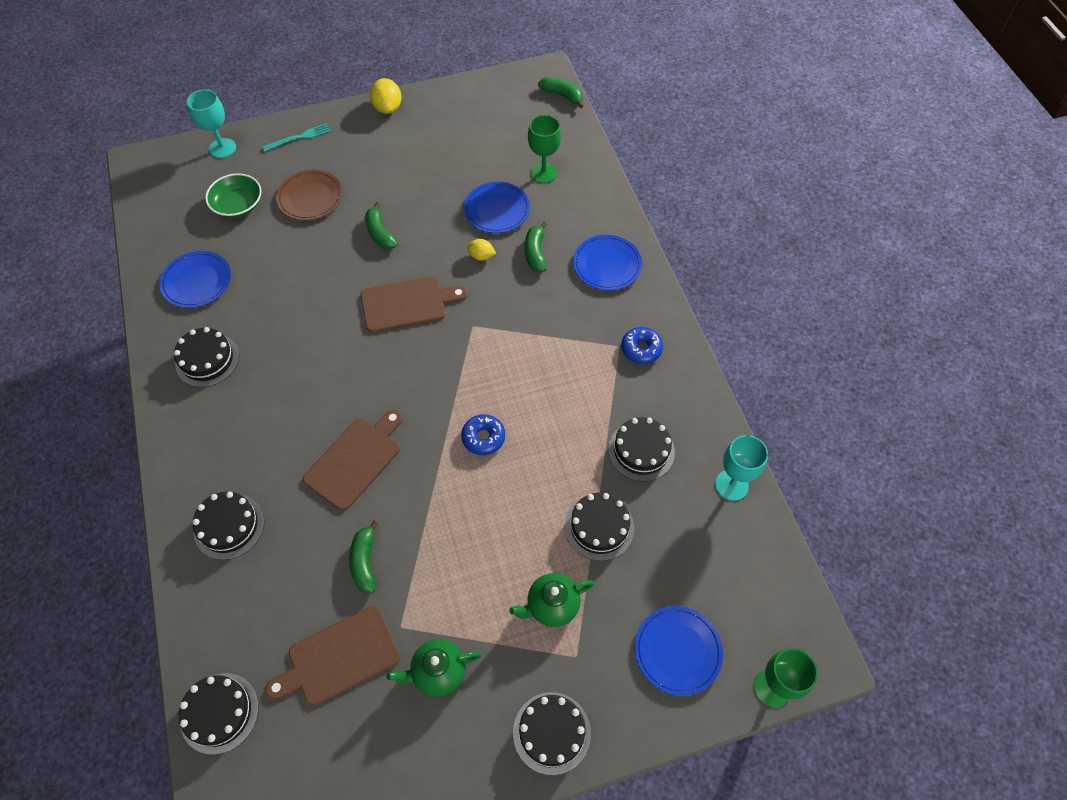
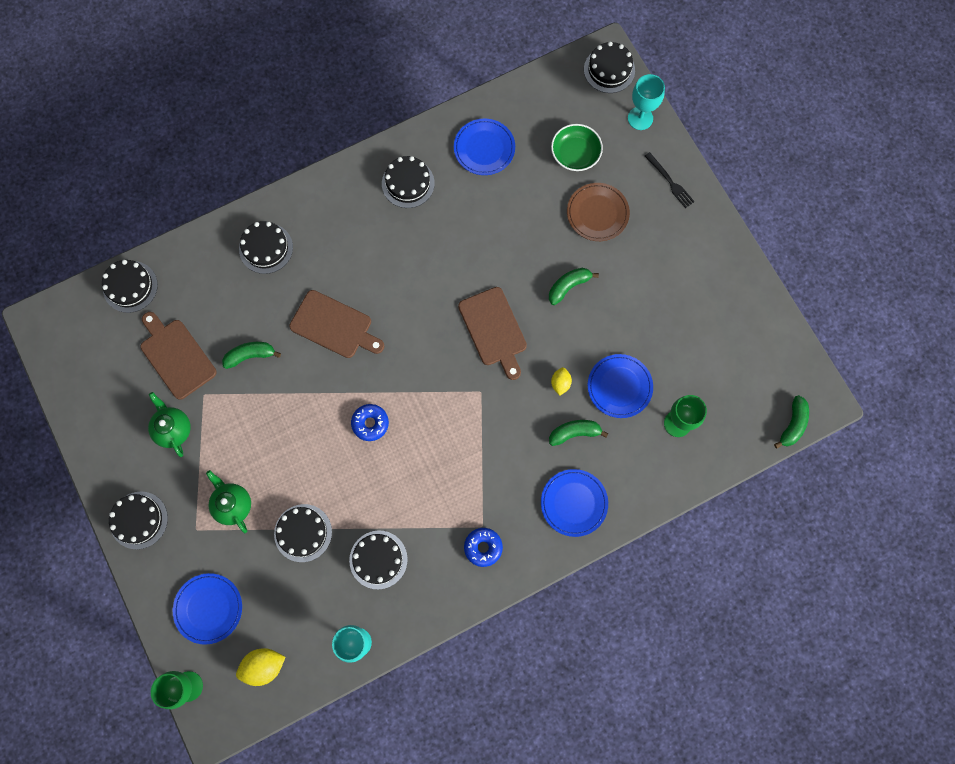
camera: 80 degrees right, 15 degrees up
(158, 163) = (609, 70): none -> black cake
(299, 137) = (670, 182): turquoise fork -> black fork
(388, 108) = (729, 253): yellow lemon -> yellow lemon (264, 666)

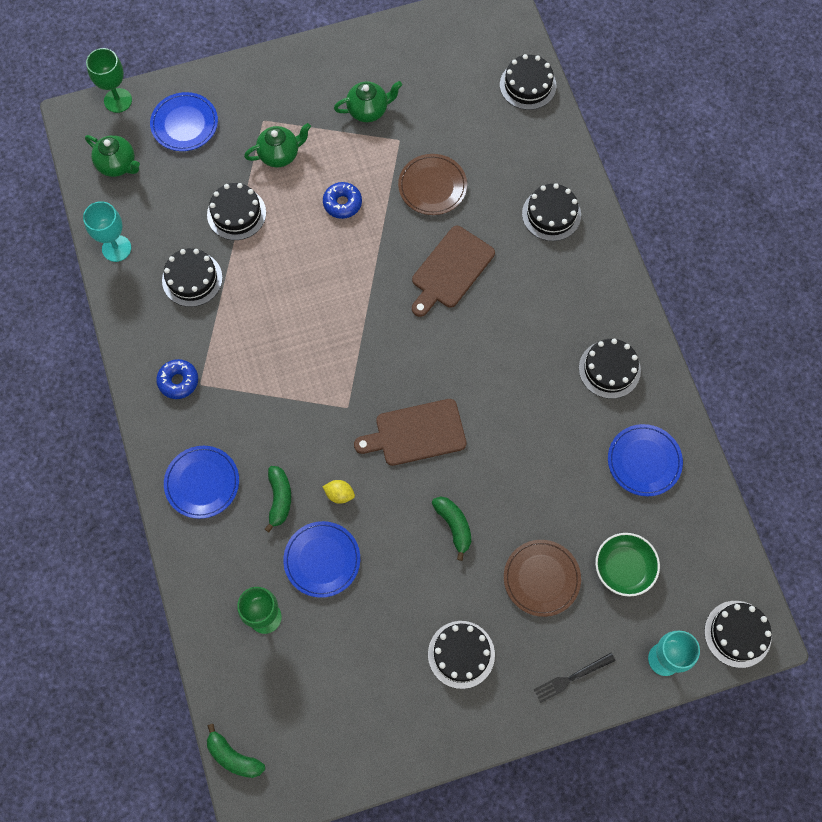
camera: 100 degrees right, 5 degrees down
(139, 520) = (284, 73): black cake -> black cake (461, 654)
(176, 356) = (444, 120): brown cutting board -> none
(250, 355) = (432, 186): green banana -> brown plate
(264, 666) = (118, 165): yellow lemon -> green teapot
(370, 423) = (335, 291): blue donut -> blue donut (342, 203)

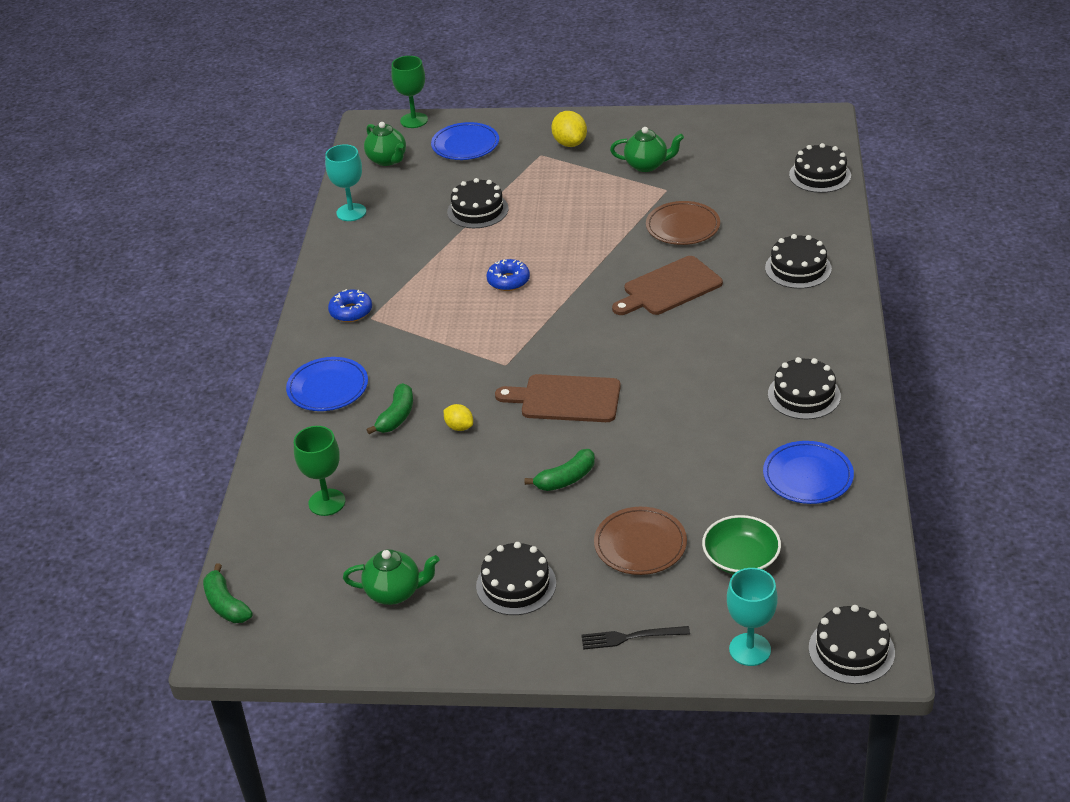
camera: 25 degrees right, 30 degrees down
(192, 279) = (408, 245): black cake -> none
(280, 154) = (543, 179): green teapot -> green teapot (394, 592)
(284, 97) = (570, 143): none -> yellow lemon
(322, 560) = (411, 472): blue plate -> none
(342, 203) = (585, 222): blue donut -> blue donut (508, 281)
(454, 526) = (566, 479): green banana -> green banana turned 60 degrees clockwise

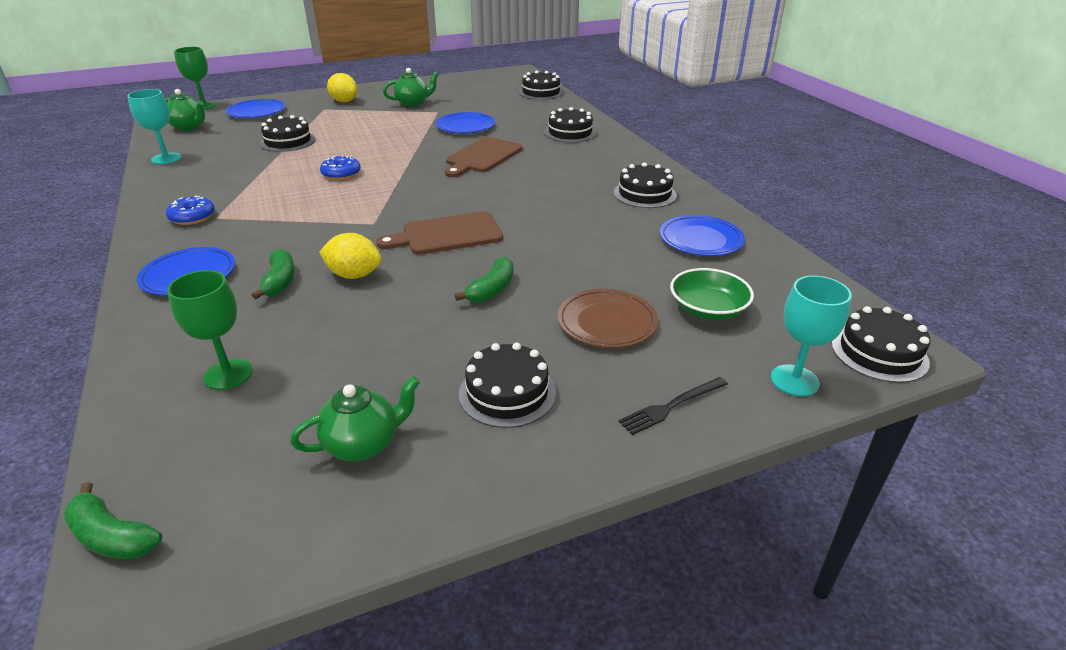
camera: 30 degrees left, 5 degrees down
(459, 427) = (354, 275): yellow lemon -> yellow lemon, size x1.62
(682, 226) = (465, 126): brown plate -> blue plate

